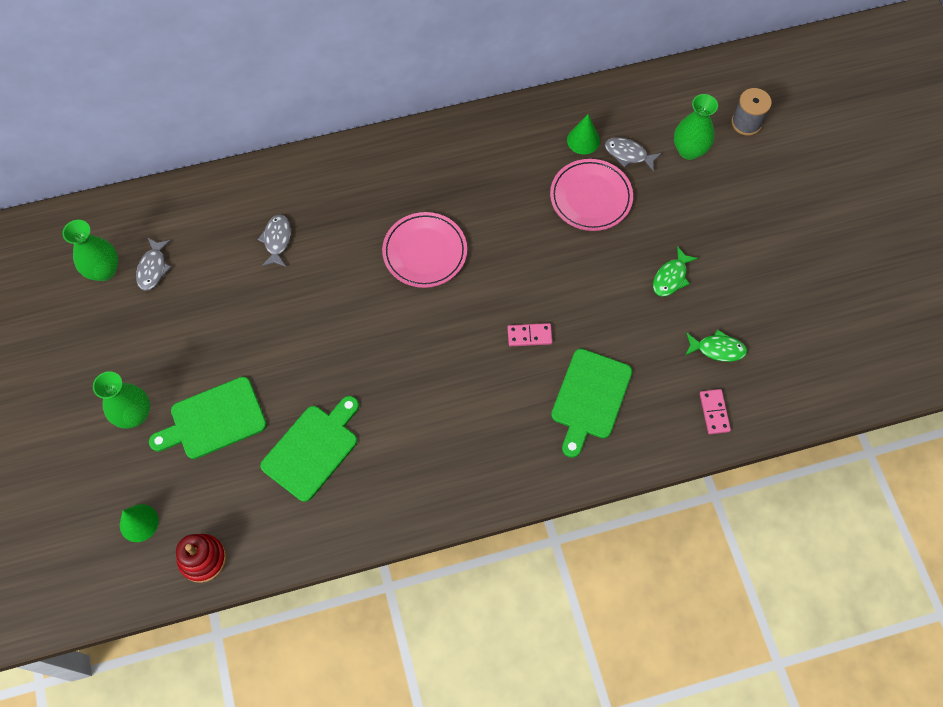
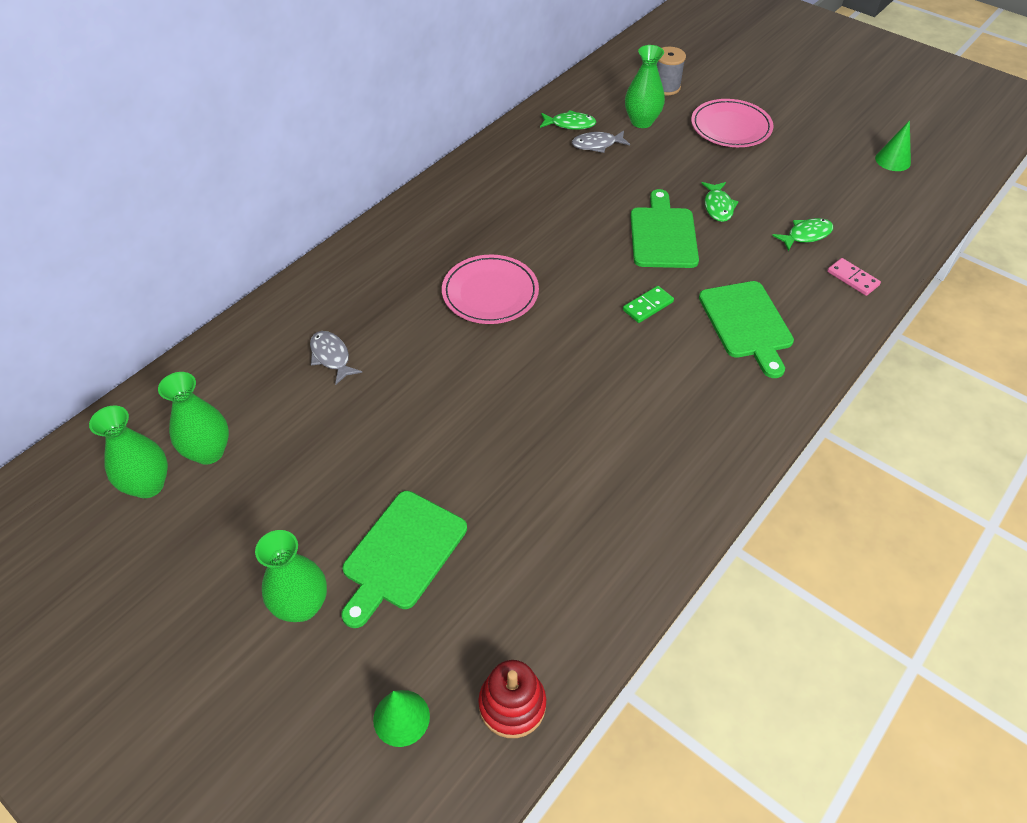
camera: 35 degrees left, 15 degrees down
(153, 268) = (209, 452): grey fish -> green vase
(313, 449) = (536, 516): green cutting board -> green cutting board (663, 234)
(529, 335) = (648, 306): pink domino -> green domino
(583, 140) = (550, 152): green cone -> green cone (893, 160)
(591, 197) = (596, 185): pink plate -> pink plate (730, 127)
(625, 119) = (570, 124): none -> green fish

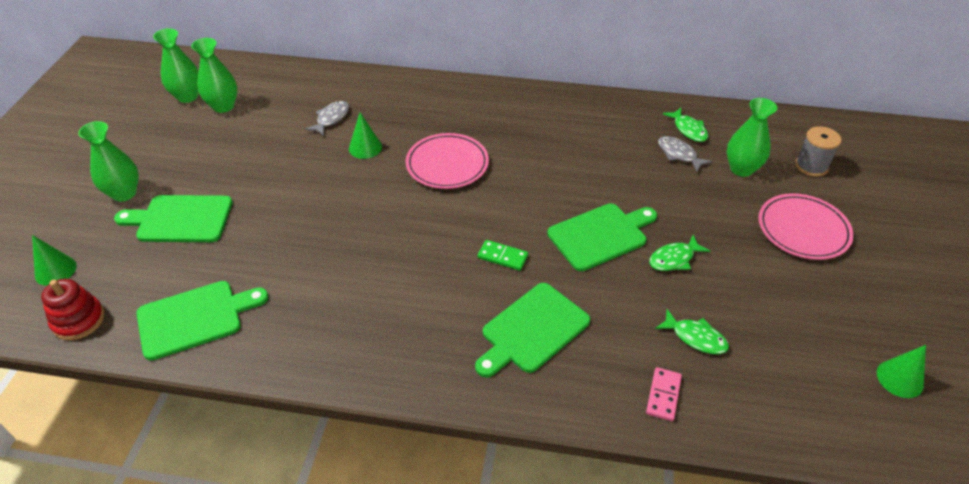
camera: 60 degrees right, 5 degrees down
(409, 346) = (365, 147): none -> green cone
(581, 580) = (195, 318): none -> green cutting board

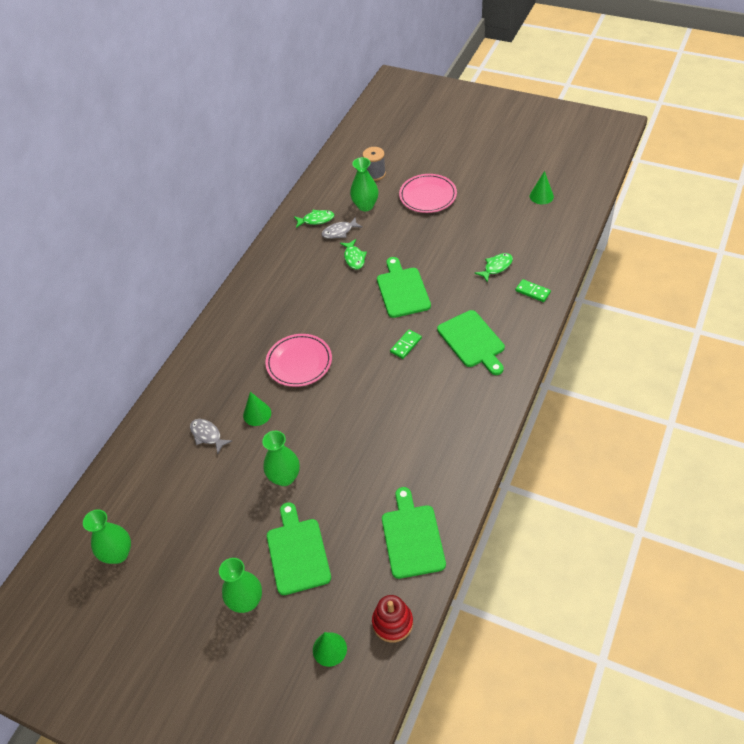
camera: 70 degrees left, 5 degrees up
(180, 219) = (297, 552): green cutting board -> green cutting board turned 150 degrees clockwise
(223, 106) = (149, 521): green vase -> green vase (285, 477)
(663, 395) = (532, 292): pink domino -> green domino
(674, 259) = (434, 260): green fish -> green fish (354, 258)

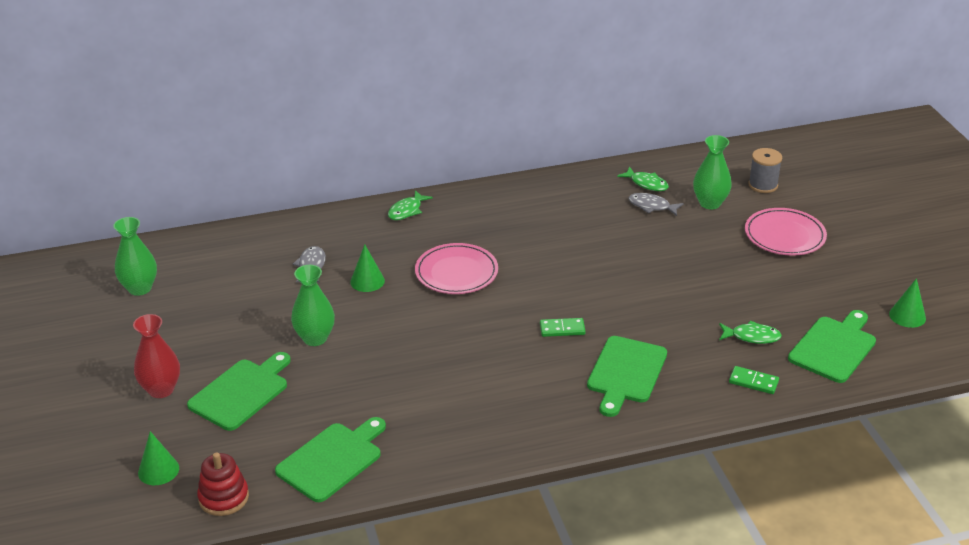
camera: 45 degrees right, 15 degrees down
(246, 601) = (161, 389): green vase -> red vase
(354, 258) = (630, 234): green fish -> green fish (407, 211)
(402, 290) = (631, 288): green cutting board -> green cutting board (834, 347)
(532, 292) = (753, 382): green domino -> green domino turned 60 degrees counterclockwise

